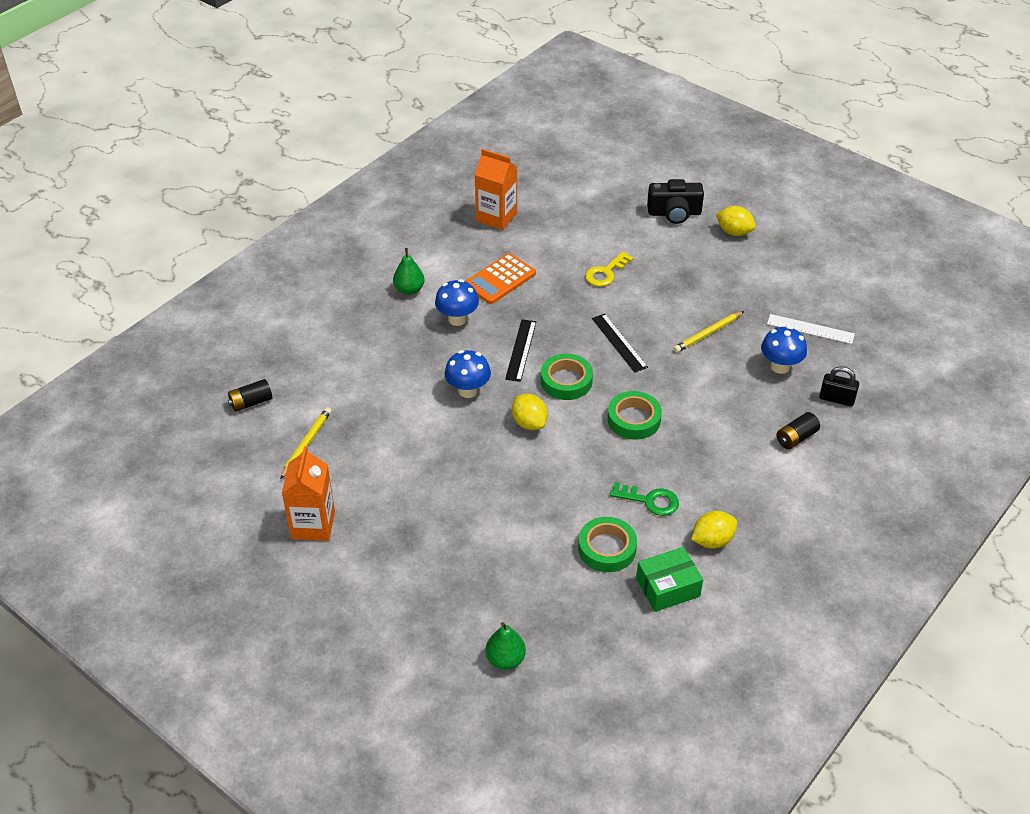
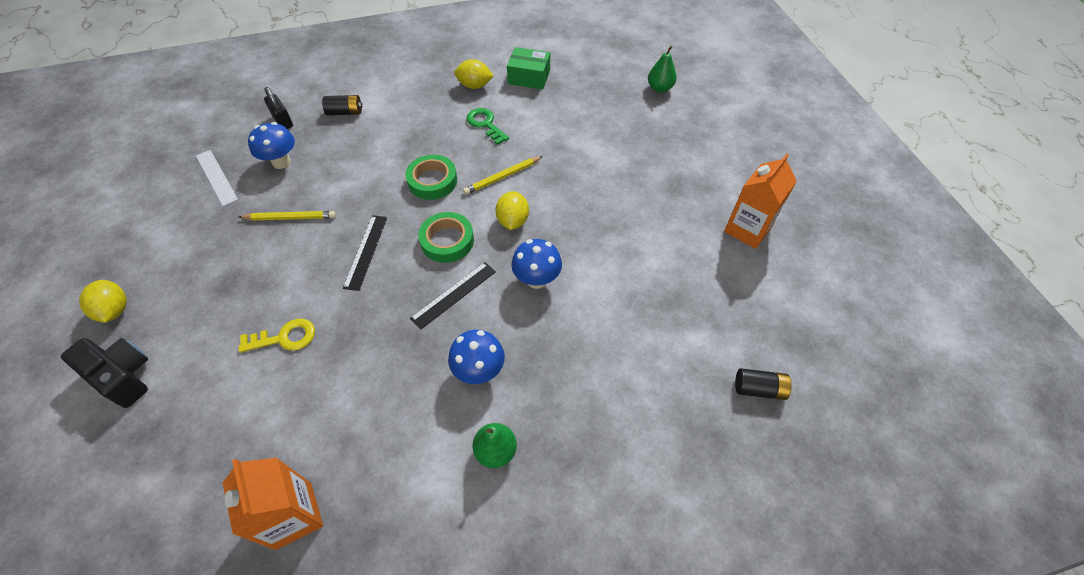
camera: 145 degrees left, 10 degrees up
(306, 444) = (720, 307): yellow pencil -> yellow pencil (502, 177)
(500, 279) = (389, 399): orange calculator -> none
(607, 548) = (543, 112): green tape -> none

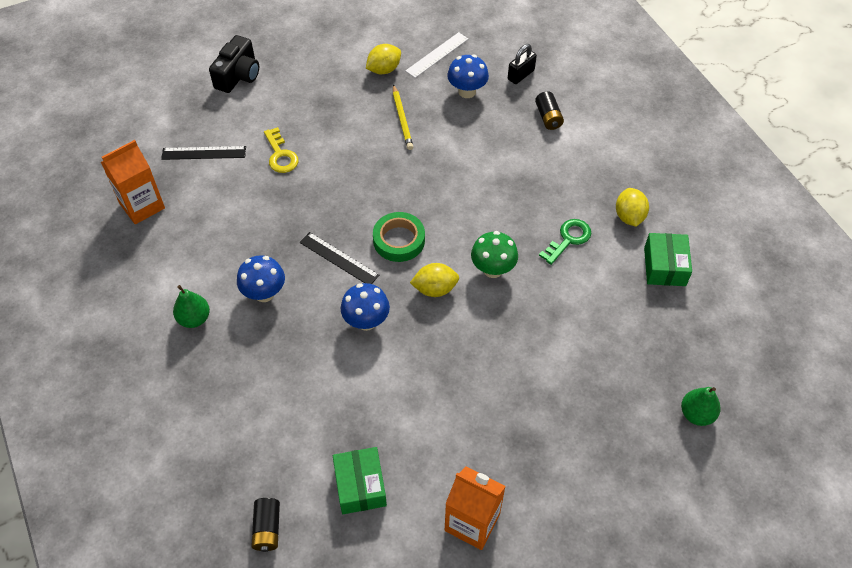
camera: 80 degrees right, 0 degrees up
(115, 310) = (292, 48): yellow lemon -> yellow lemon (384, 69)
(366, 251) = (375, 183): black ruler -> black ruler (204, 153)
(432, 181) = (472, 211): green tape -> none
(502, 177) = (493, 269): yellow pencil -> green mushroom
(714, 305) = (360, 486): none -> green box

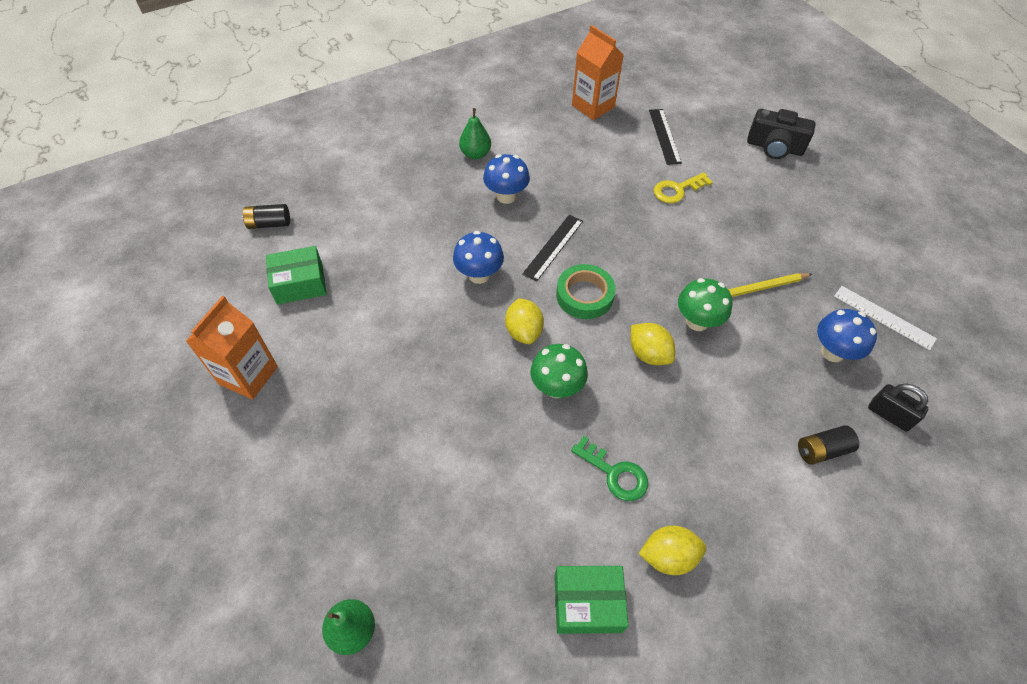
camera: 85 degrees right, 0 degrees up
(384, 69) = (834, 265): yellow lemon -> yellow lemon (648, 354)
(433, 167) = (697, 321): none -> green mushroom

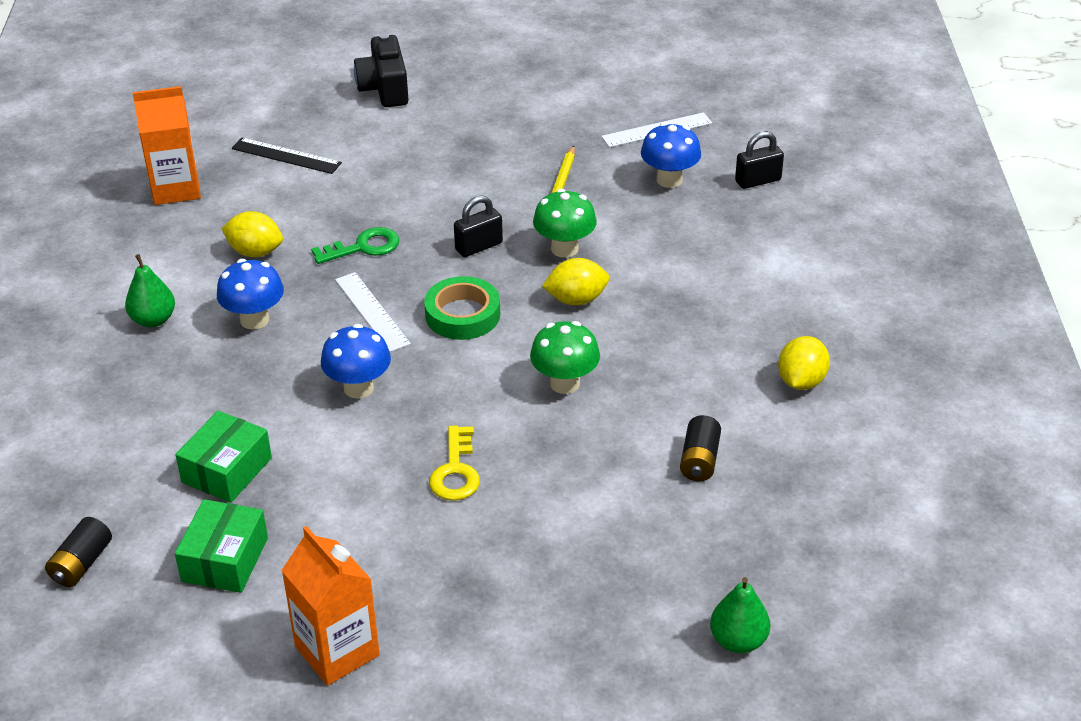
camera: 60 degrees left, 15 degrees down
(523, 331) = (472, 381): yellow lemon -> yellow lemon (255, 252)
(553, 247) = (372, 311): black ruler -> white ruler
(587, 603) = (813, 454): green box -> green box (227, 470)
(615, 473) = (694, 381): green key -> green key (363, 247)
(659, 272) = (479, 246): none -> black padlock
(677, 190) = (377, 183): yellow key -> yellow key (456, 471)
(774, 147) = (384, 88): black camera -> black camera turned 120 degrees clockwise
(822, 450) = (763, 237): black battery -> black battery (699, 460)

